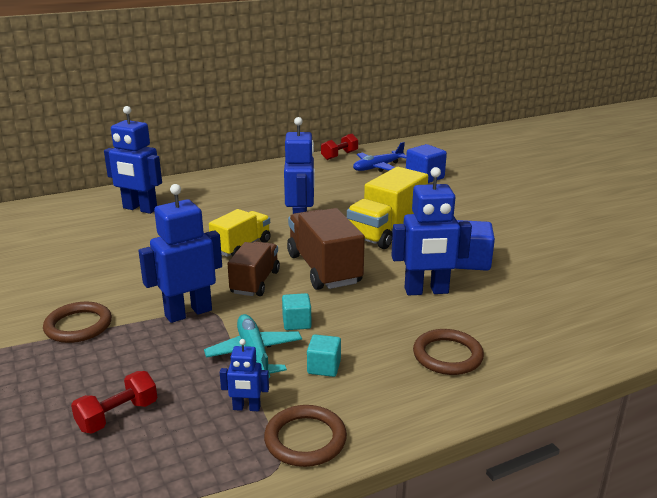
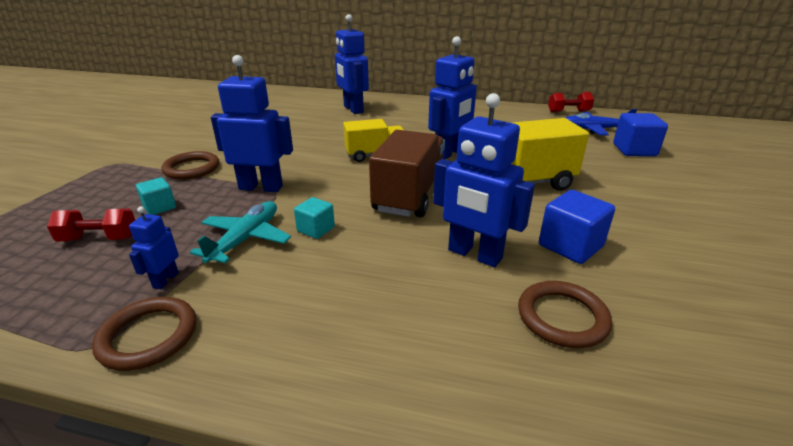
camera: 40 degrees right, 5 degrees up
(246, 408) = (165, 280): blue robot -> blue robot turned 60 degrees clockwise
(255, 282) = (341, 184): brown truck -> none
(324, 367) = (271, 279): turquoise cube -> turquoise cube (159, 207)
(447, 355) = (393, 333): brown ring -> brown ring (562, 317)

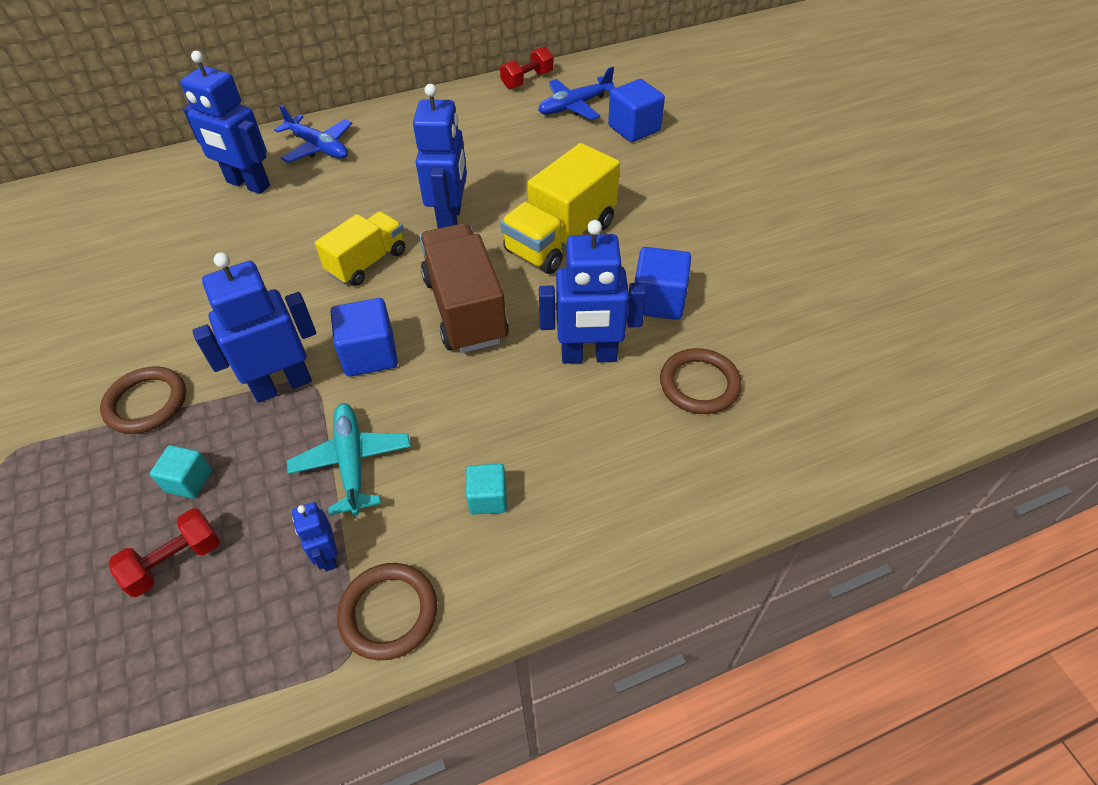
camera: 35 degrees left, 20 degrees up
(316, 229) = (413, 409): turquoise cube -> turquoise cube (488, 498)
(325, 193) = (370, 354): none -> blue cube
(406, 106) = (318, 147): none -> blue plane

